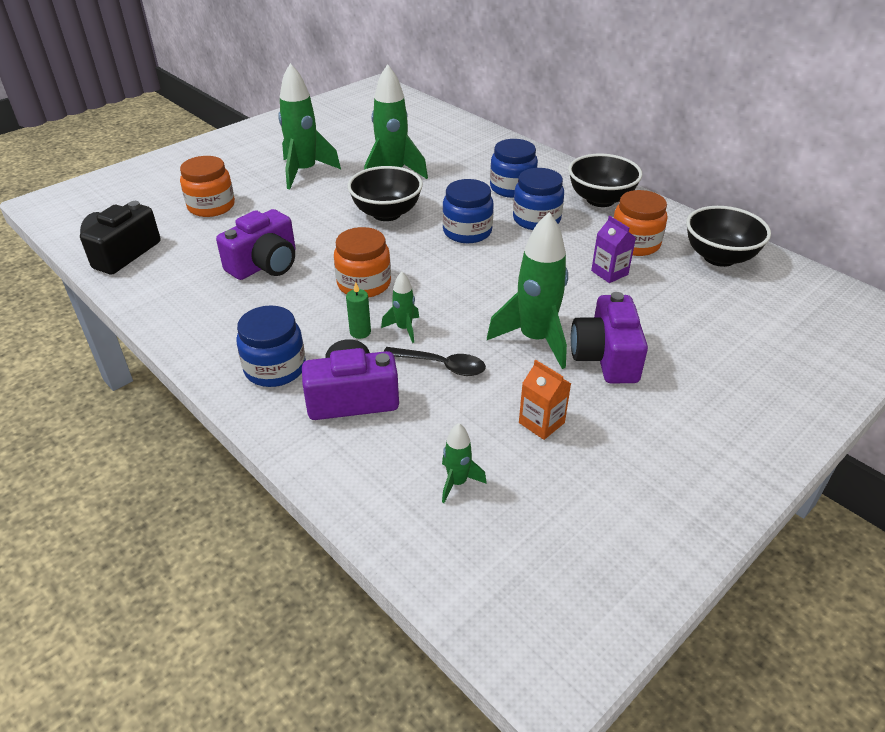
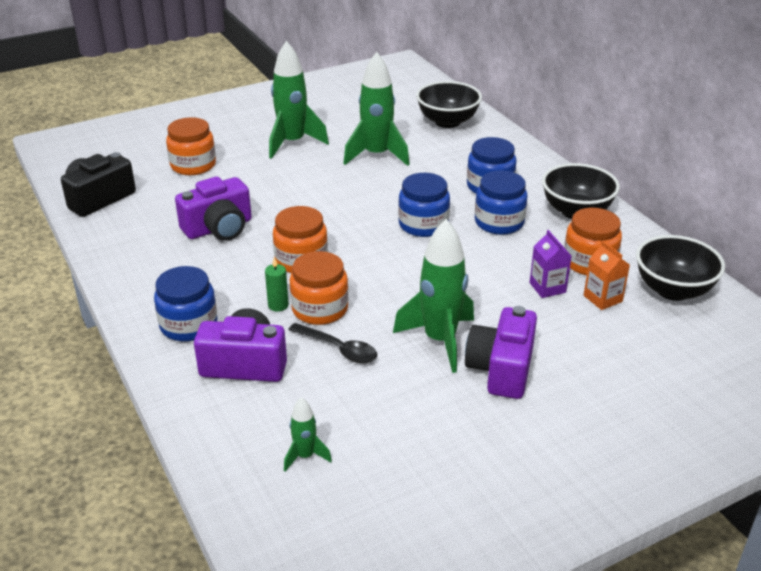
camera: 15 degrees right, 5 degrees down
(386, 213) = (353, 195): black bowl -> black bowl (447, 122)
(404, 329) = (320, 309): green rocket -> orange jar
(541, 423) = (408, 418): orange carton -> orange carton (602, 298)

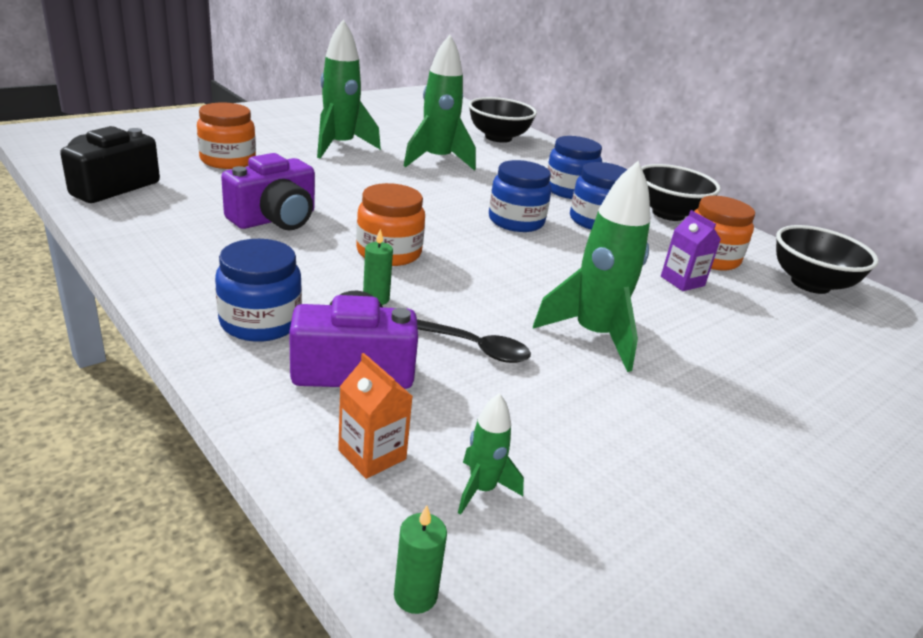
camera: 15 degrees left, 5 degrees down
(241, 517) = (415, 595): none -> green candle
(320, 309) = (431, 303): orange jar -> none
(501, 369) = (682, 366): purple camera -> none
(602, 298) = (746, 292): orange carton -> orange carton (372, 454)

